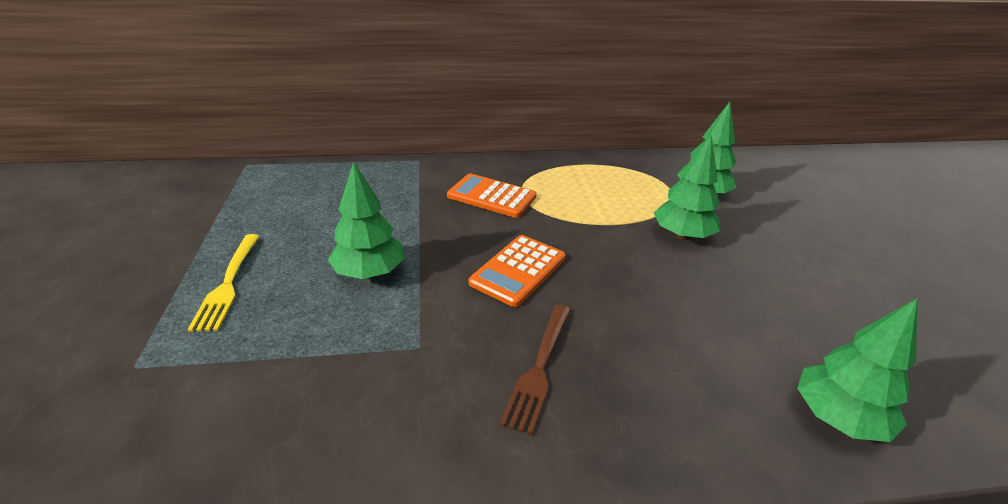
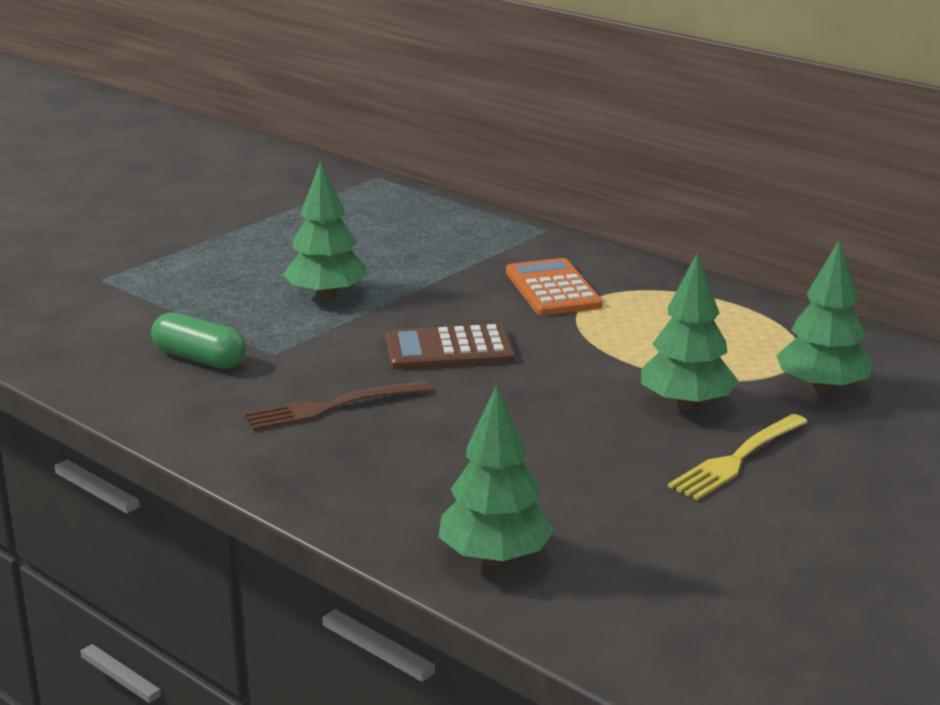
camera: 50 degrees right, 10 degrees down
(228, 284) = (221, 259): yellow fork -> yellow fork (737, 459)
(369, 393) = (200, 358): none -> green capsule
(518, 270) = (449, 349): orange calculator -> brown calculator

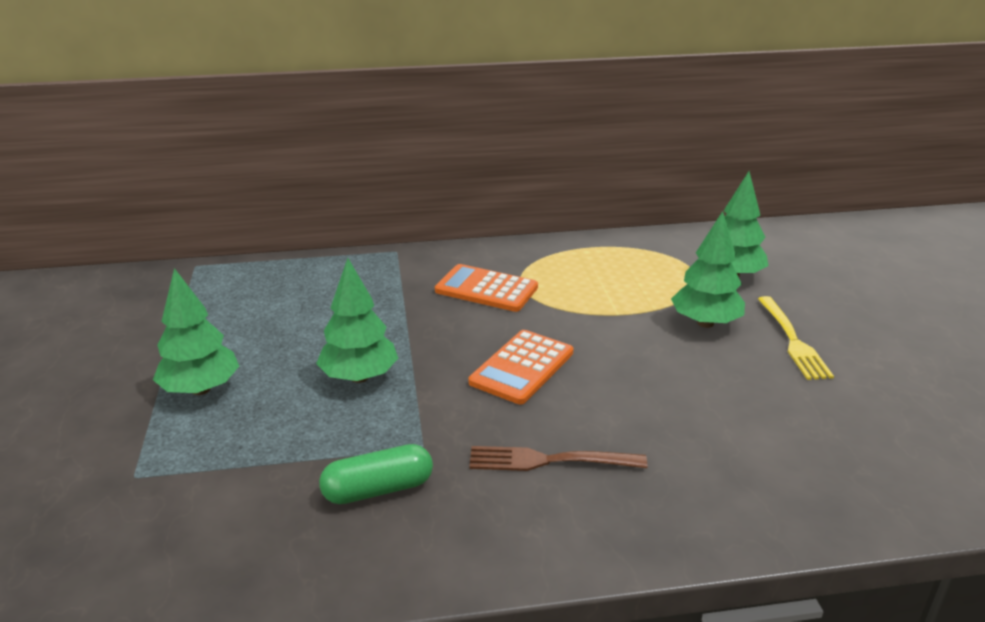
camera: 50 degrees left, 5 degrees up
(331, 407) = (549, 460): brown fork -> brown fork turned 75 degrees clockwise
(449, 349) = (522, 367): brown calculator -> orange calculator
(495, 558) = (853, 493): green tree -> green tree (201, 389)

